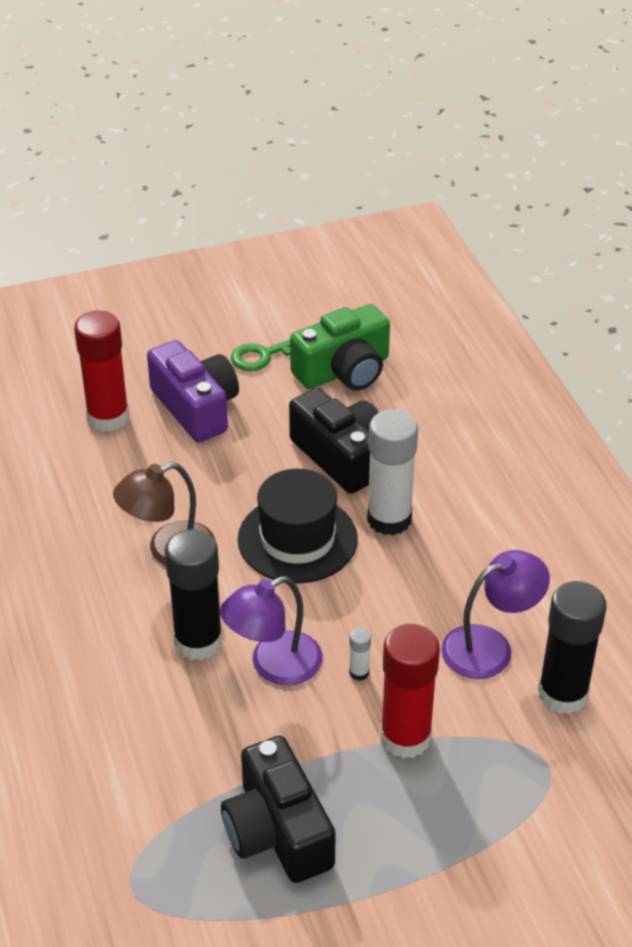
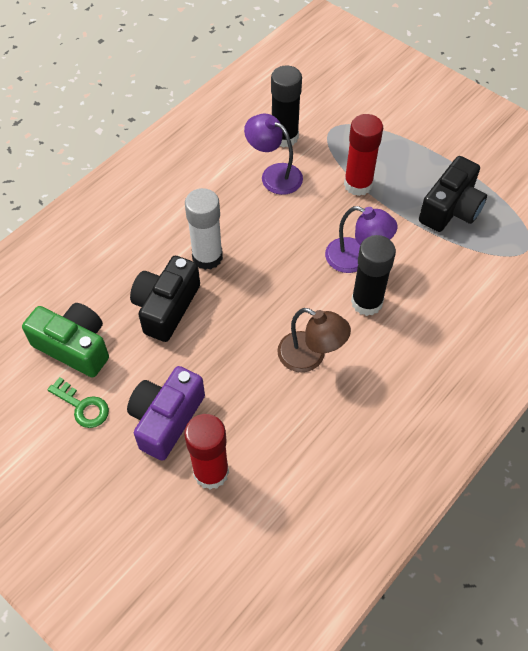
camera: 120 degrees left, 15 degrees up
(297, 539) = (254, 294): black hat -> none
(359, 672) = (332, 220): white glue stick -> none

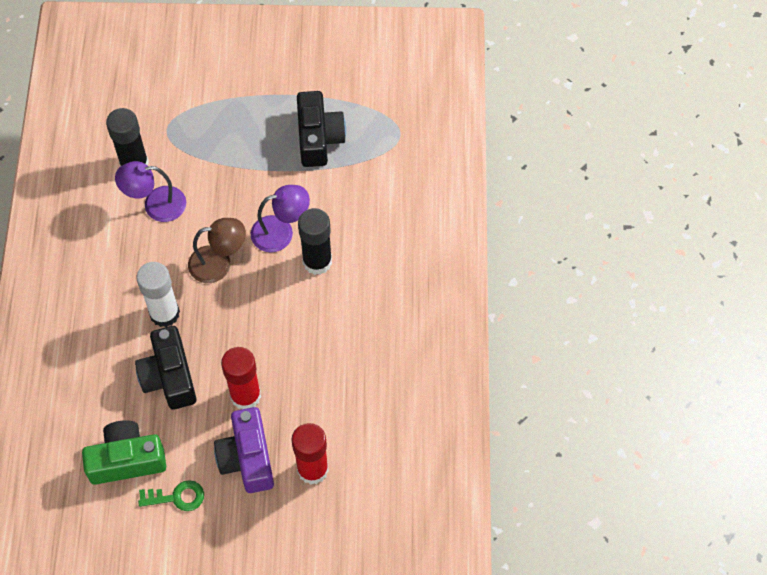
camera: 40 degrees left, 5 degrees up
(310, 357) = (311, 334): brown lamp -> brown lamp (219, 263)
(358, 184) = (230, 166): red glue stick -> red glue stick (245, 395)

